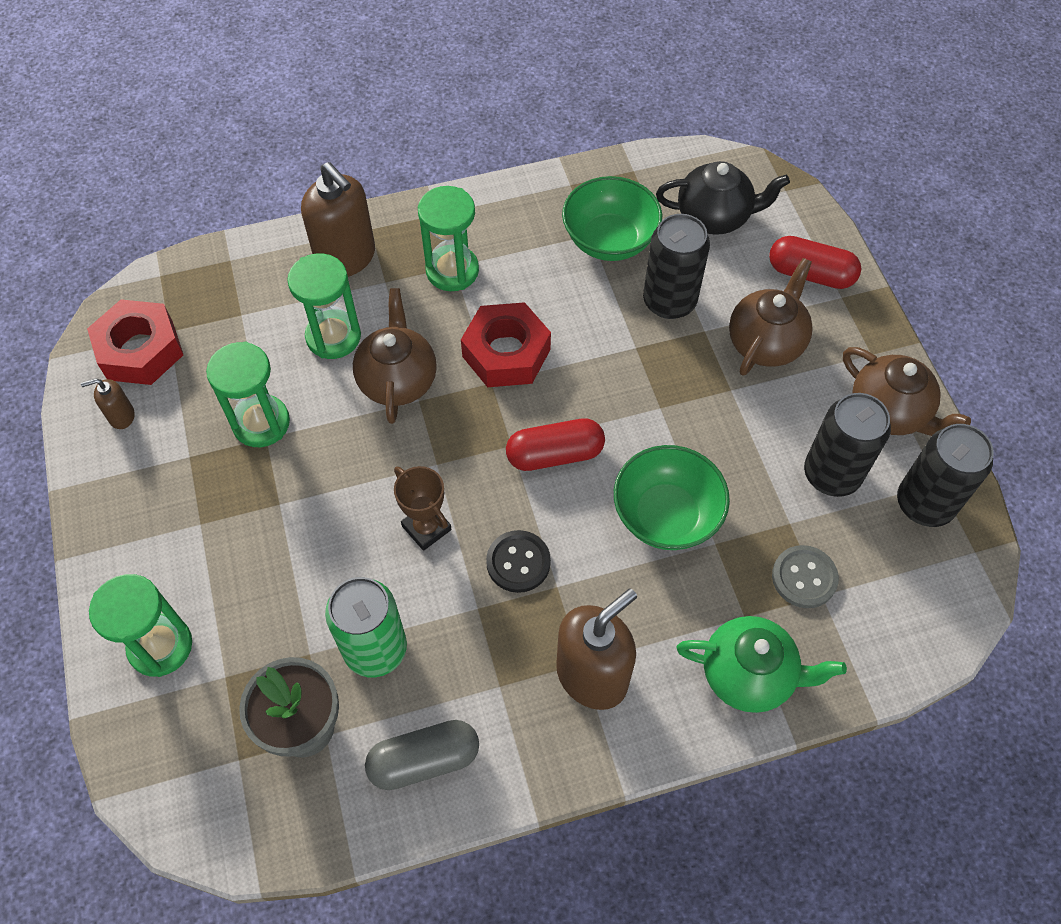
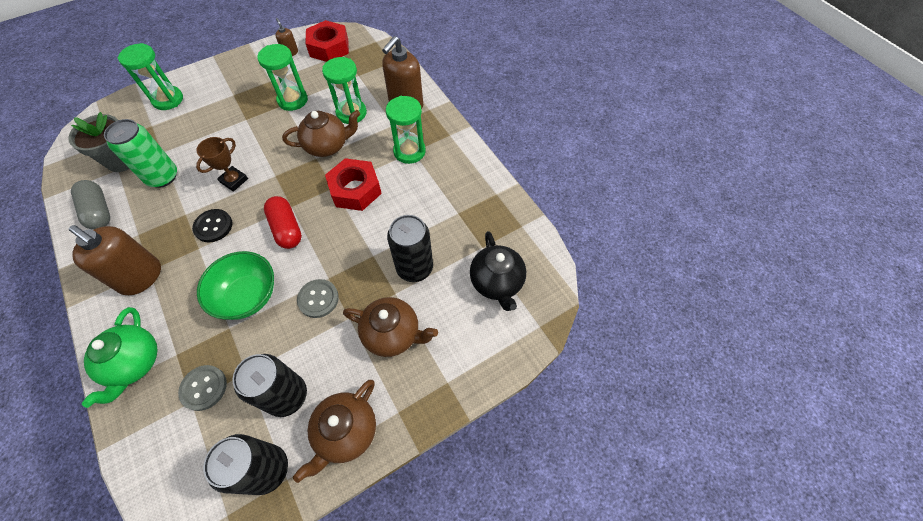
camera: 75 degrees right, 0 degrees up
(609, 240) = (456, 224): green bowl -> none
(692, 423) = (318, 299): none -> grey button
(810, 274) = (463, 356): red capsule -> none

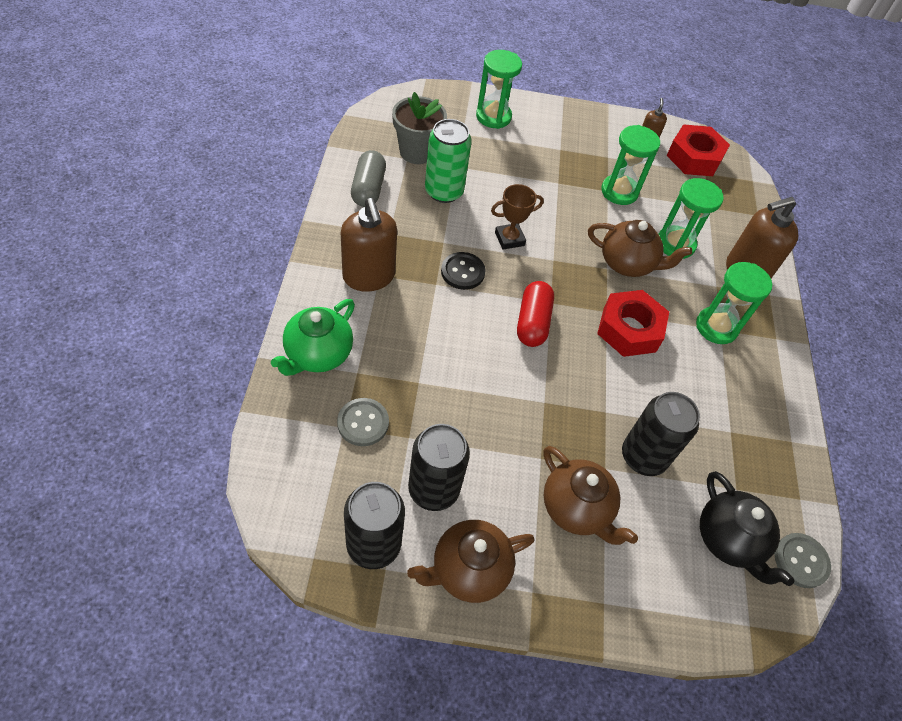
camera: 30 degrees right, 5 degrees down
(248, 296) = (454, 364): green bowl -> none
(318, 299) = (521, 416): grey button -> grey button (801, 561)
(497, 283) = (729, 540): black teapot -> black teapot turned 45 degrees counterclockwise

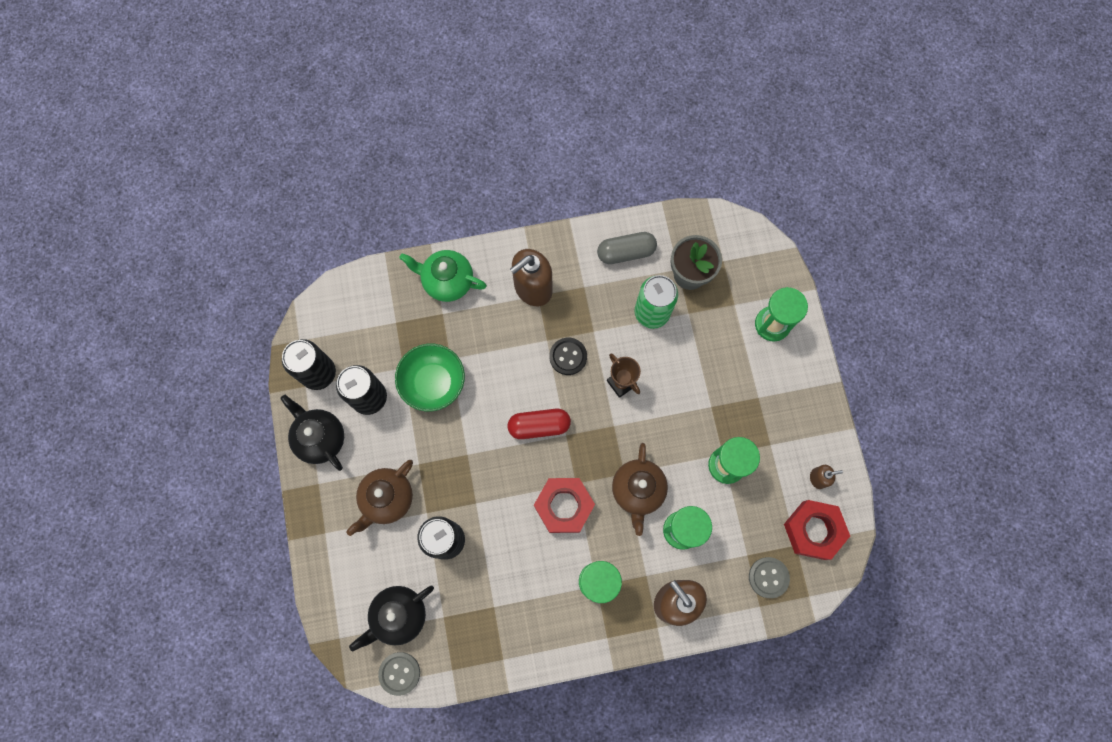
camera: 80 degrees right, 20 degrees up
(363, 423) = (403, 333): grey button -> grey button (768, 577)
(442, 410) = (433, 383): none -> green bowl
(468, 570) = (320, 438): brown teapot -> black teapot

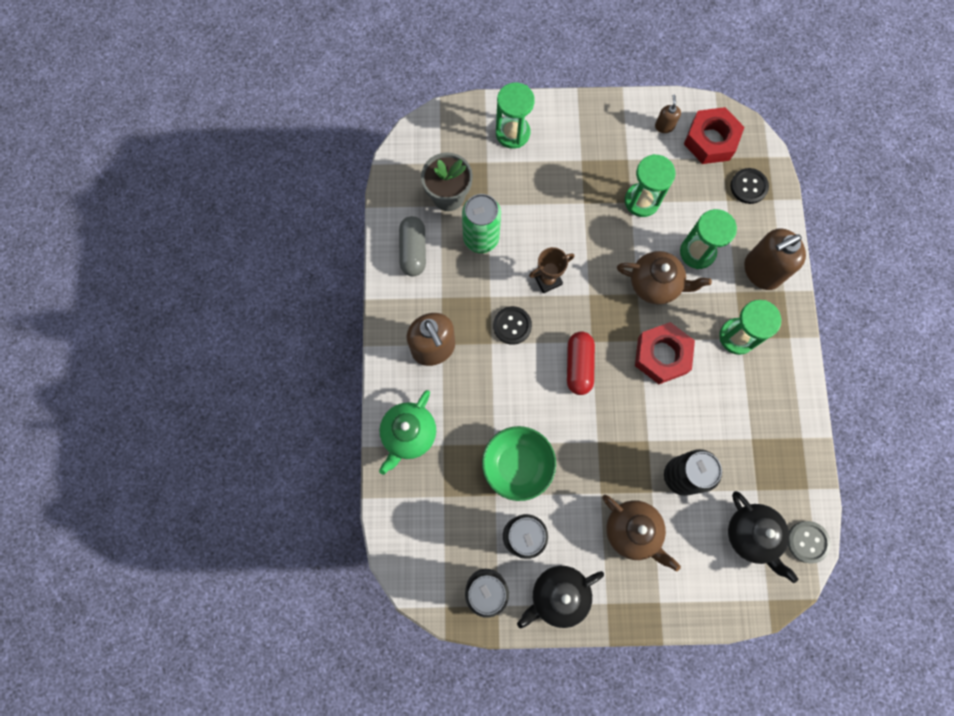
camera: 80 degrees left, 0 degrees up
(768, 577) = (748, 186): grey button -> black button

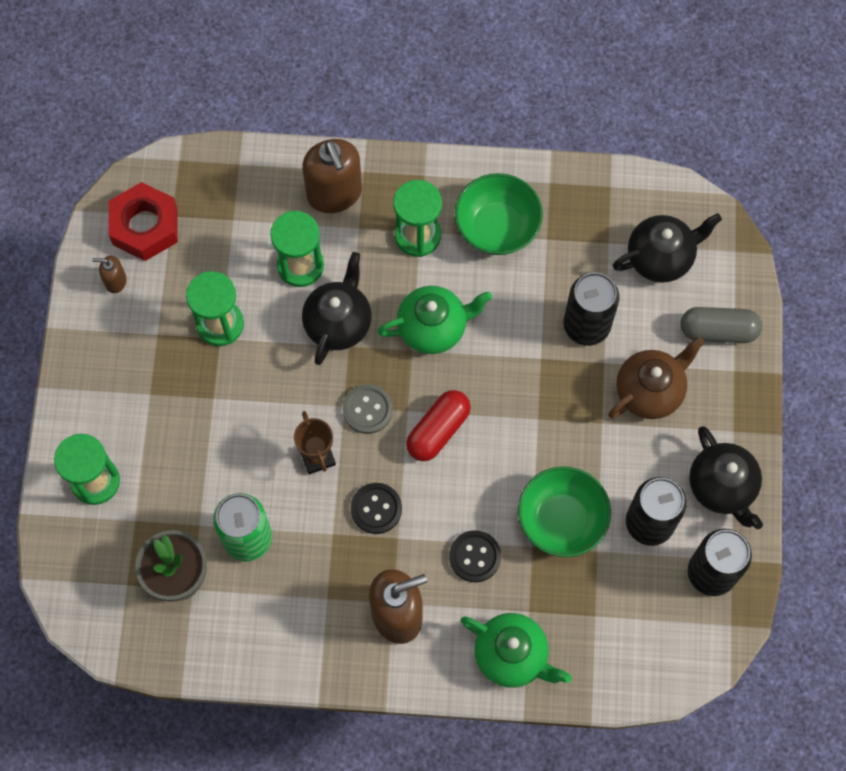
camera: 85 degrees left, 5 degrees down
(413, 251) = (255, 632): grey capsule -> grey capsule (718, 331)
(579, 366) = (438, 430): red capsule -> red capsule turned 60 degrees counterclockwise
(655, 284) = (338, 322): brown teapot -> black teapot
(662, 355) = (433, 328): red nut -> green teapot
(748, 186) = (217, 190): black button -> black button (475, 557)
(755, 398) = (497, 227): none -> green bowl
(807, 542) = (671, 198): grey button -> grey button (367, 409)

